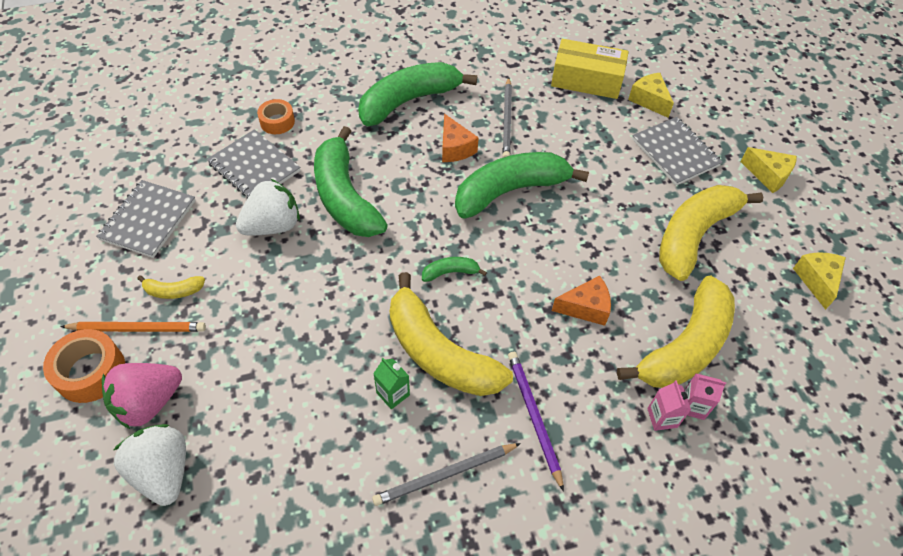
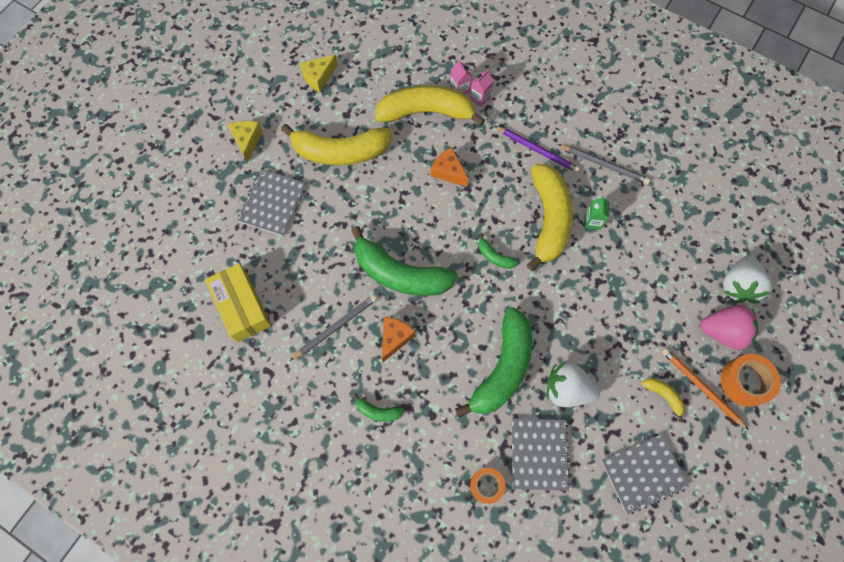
camera: 130 degrees left, 15 degrees up
(409, 101) = (378, 411): green banana -> green banana, size x0.43
(534, 417) = (537, 150): purple pencil -> purple pencil turned 90 degrees counterclockwise
(649, 100) = (229, 251): yellow cheese -> none

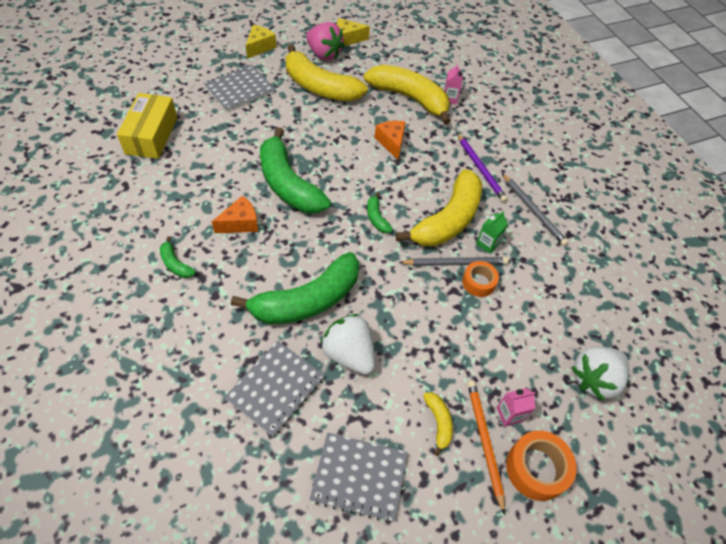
camera: 30 degrees right, 15 degrees down
(335, 327) = (203, 188): grey pencil -> grey pencil (455, 263)
(480, 98) = (461, 112): pink carton -> pink carton (509, 414)
(486, 485) = (206, 381): orange tape -> orange tape (478, 282)
(723, 331) = (547, 408): pink strawberry -> pink strawberry (324, 54)

